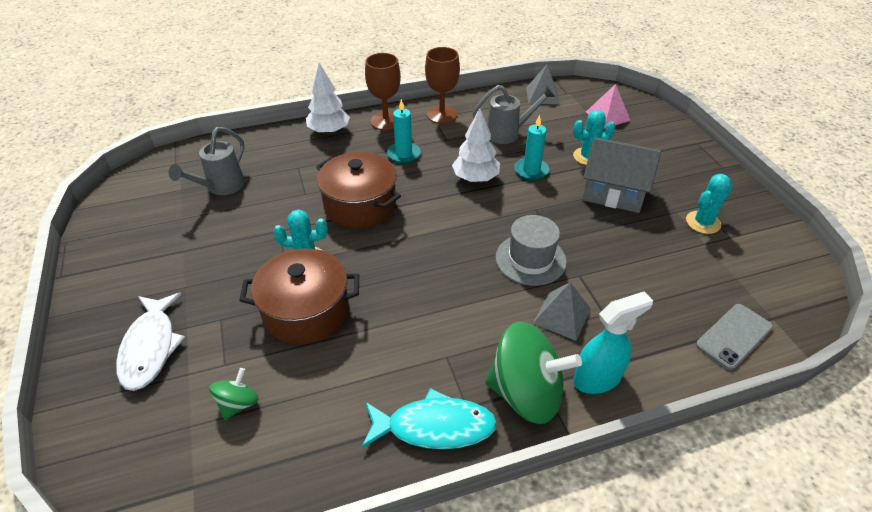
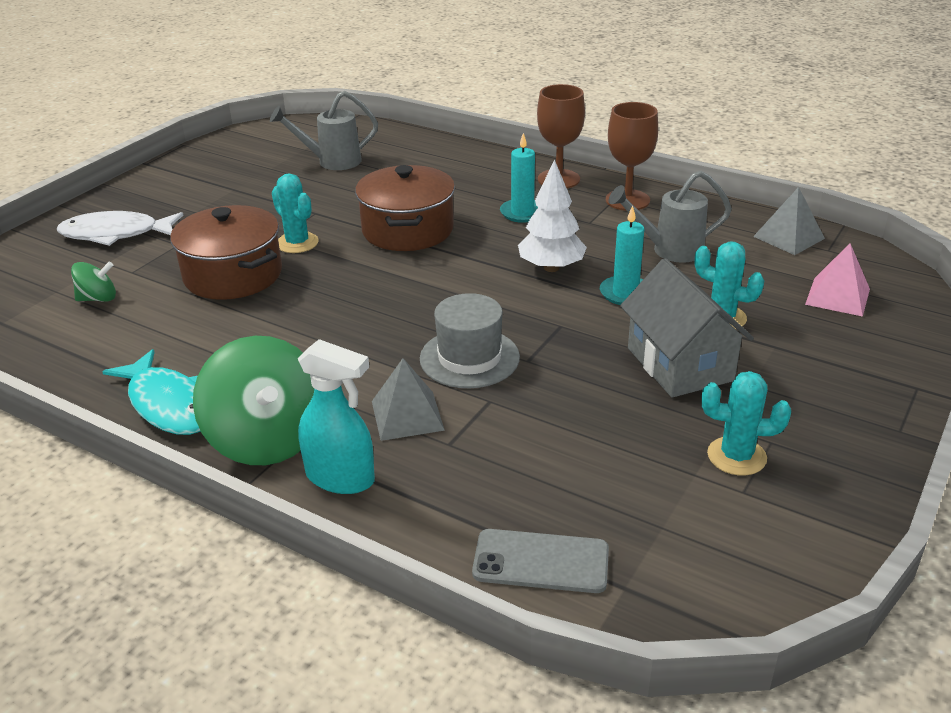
camera: 50 degrees right, 10 degrees down
(150, 347) = (116, 234): white fish -> white fish turned 45 degrees clockwise
(329, 131) = (490, 163): white tree -> none
(508, 133) = (669, 250): grey watering can -> grey watering can turned 135 degrees clockwise

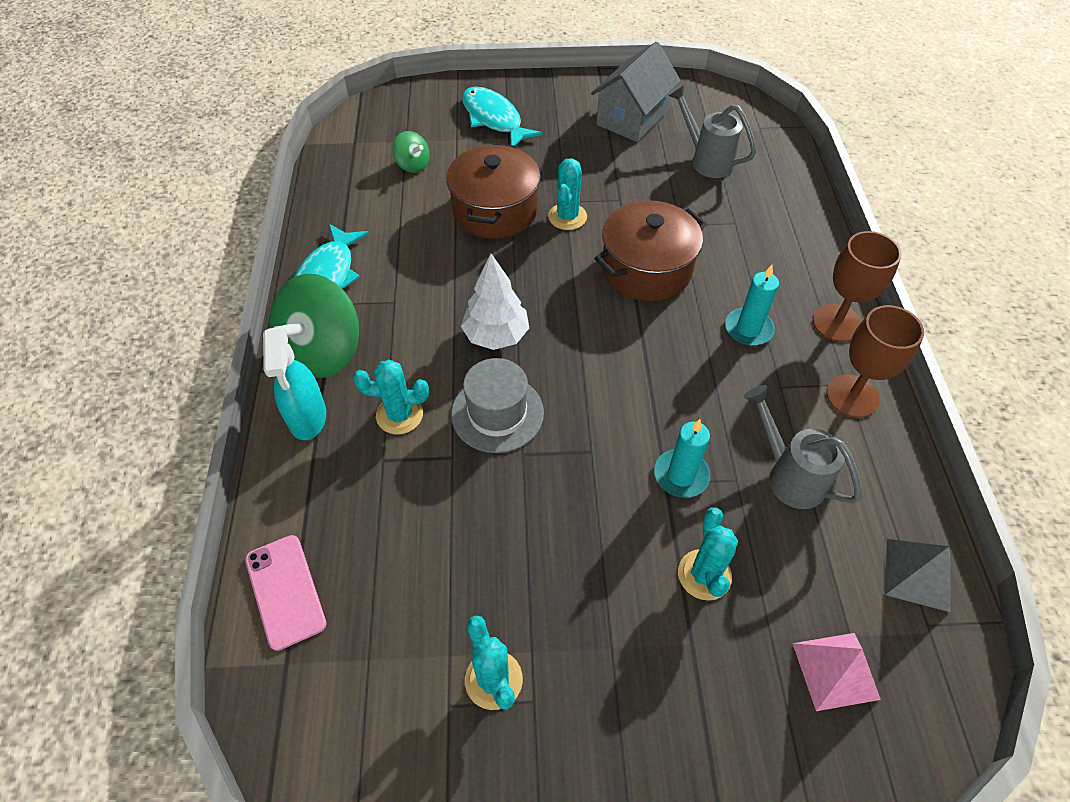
camera: 55 degrees right, 20 degrees up
(116, 234) = (494, 119): white fish -> turquoise fish
(407, 415) = (399, 415): grey pyramid -> turquoise cactus
(541, 561) = (285, 591): grey phone -> pink phone
(551, 268) = (675, 398): white tree -> white tree (496, 336)
(680, 364) = (600, 572): grey house -> grey house (632, 118)

